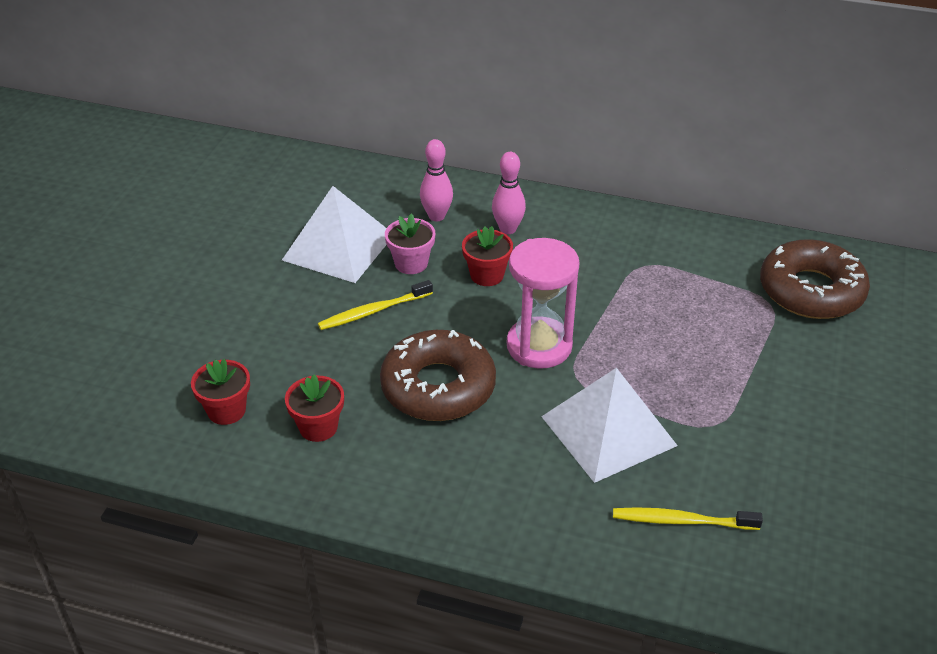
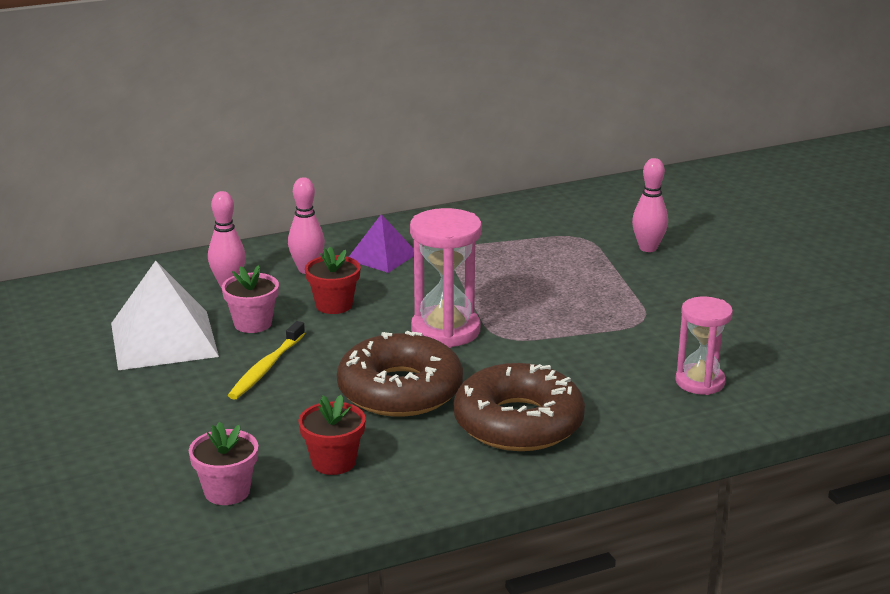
camera: 40 degrees left, 15 degrees down
(226, 410) = (227, 491): red flower pot -> pink flower pot
(578, 243) = (382, 256): none -> purple pyramid
(608, 431) = (574, 356): white pyramid -> none
(681, 521) = (700, 382): yellow toothbrush -> pink hourglass
(811, 291) = (598, 219): brown donut -> brown donut (518, 423)
(817, 347) = (648, 248): none -> pink bowling pin

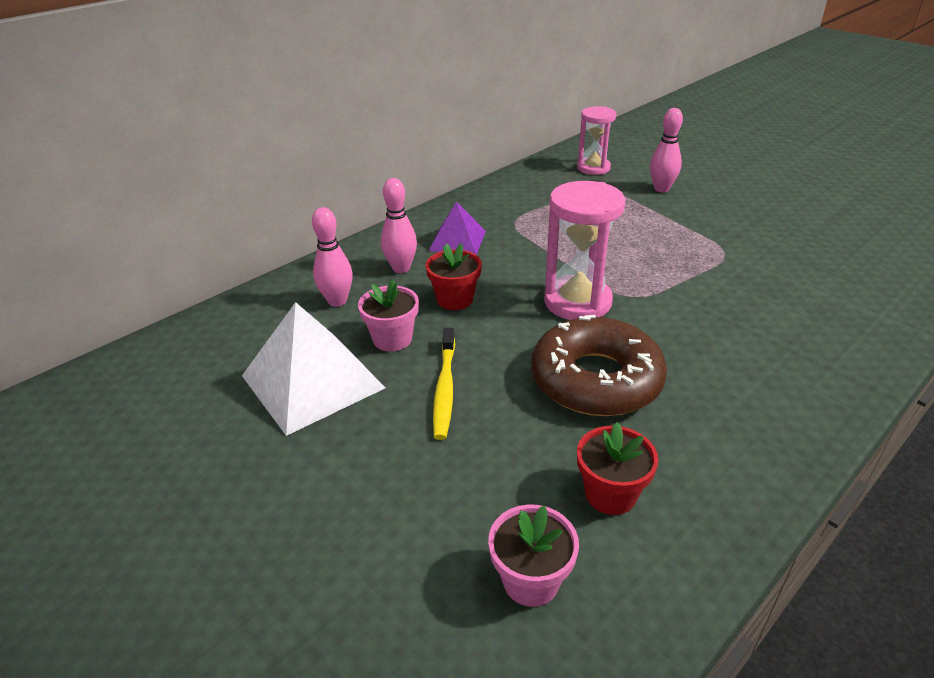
camera: 20 degrees left, 10 degrees up
(518, 423) = (736, 387): brown donut -> none
(700, 382) = (832, 300): pink hourglass -> pink hourglass (593, 168)

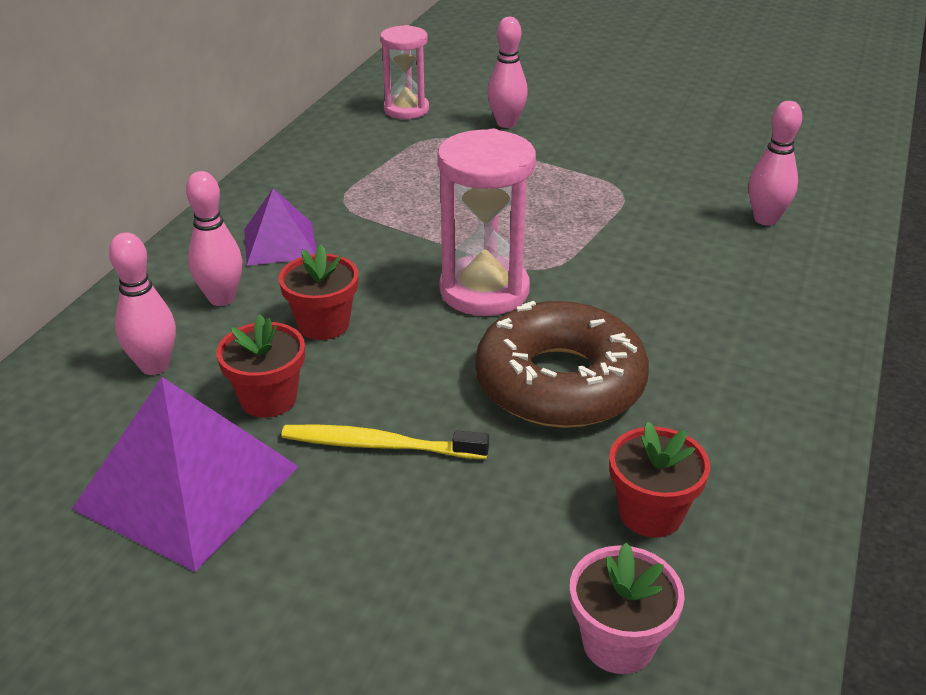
camera: 25 degrees left, 0 degrees up
(312, 381) = (187, 487): white pyramid -> purple pyramid
(392, 339) = (268, 399): pink flower pot -> red flower pot
(444, 388) = (379, 445): yellow toothbrush -> yellow toothbrush turned 120 degrees clockwise
(836, 297) = (765, 219): none -> pink bowling pin

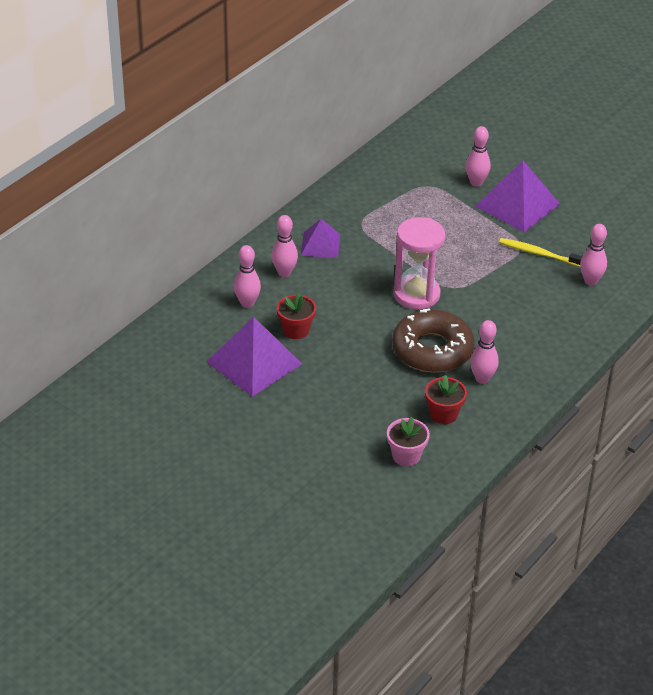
camera: 15 degrees right, 5 degrees up
(323, 324) = (330, 297): red flower pot -> none
(379, 445) = (339, 362): yellow toothbrush -> yellow toothbrush (538, 253)
(406, 110) = (419, 160): pink hourglass -> none
(584, 140) = (517, 205): none -> purple pyramid
(686, 418) = (482, 379): none -> pink bowling pin

